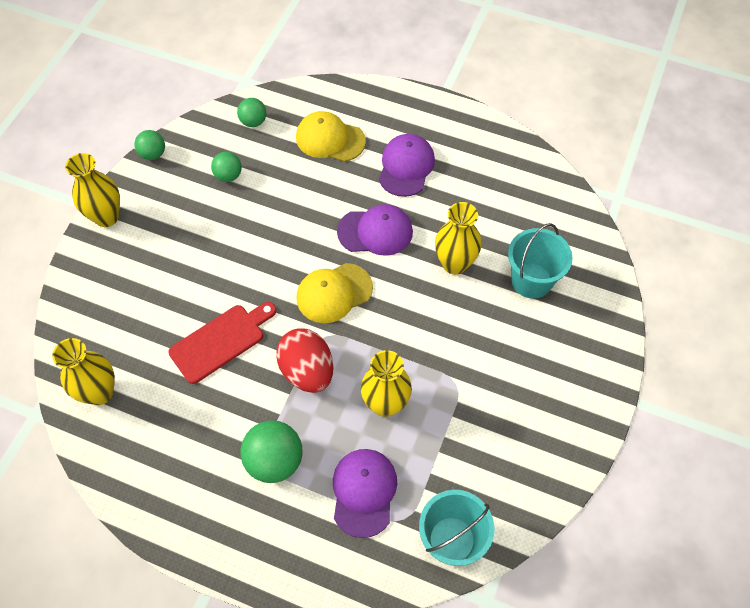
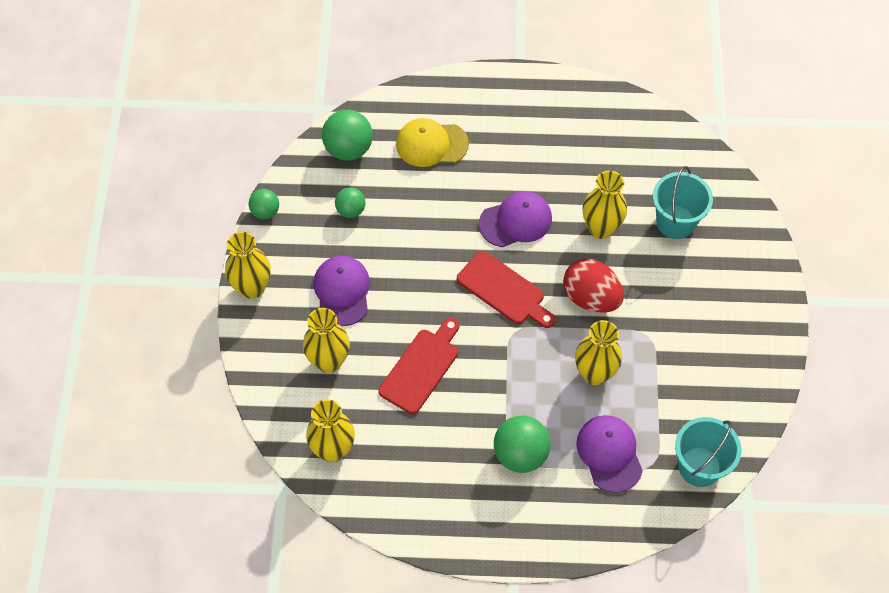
camera: 20 degrees left, 0 degrees up
(139, 306) = (329, 361): none -> yellow vase
(253, 122) = (348, 149): green ball -> green ball, size x1.69
(307, 371) = (512, 368): red egg -> red egg (591, 298)
(334, 293) = (504, 290): yellow cap -> red cutting board
(406, 167) = (516, 149): purple cap -> purple cap (342, 291)

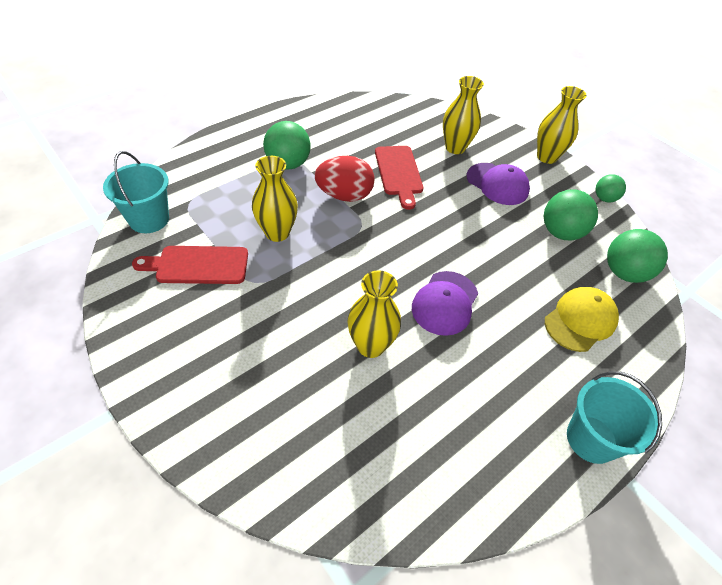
camera: 135 degrees right, 10 degrees down
(333, 450) = (400, 115): yellow vase -> none
(351, 210) = (561, 232): green ball -> green ball, size x1.69
(504, 290) = (397, 247): red cutting board -> red cutting board (198, 265)
(591, 298) = (327, 282): red egg -> red egg (344, 195)
(609, 454) = (226, 193): purple cap -> none
(675, 222) = (306, 402): turquoise bucket -> turquoise bucket (591, 439)

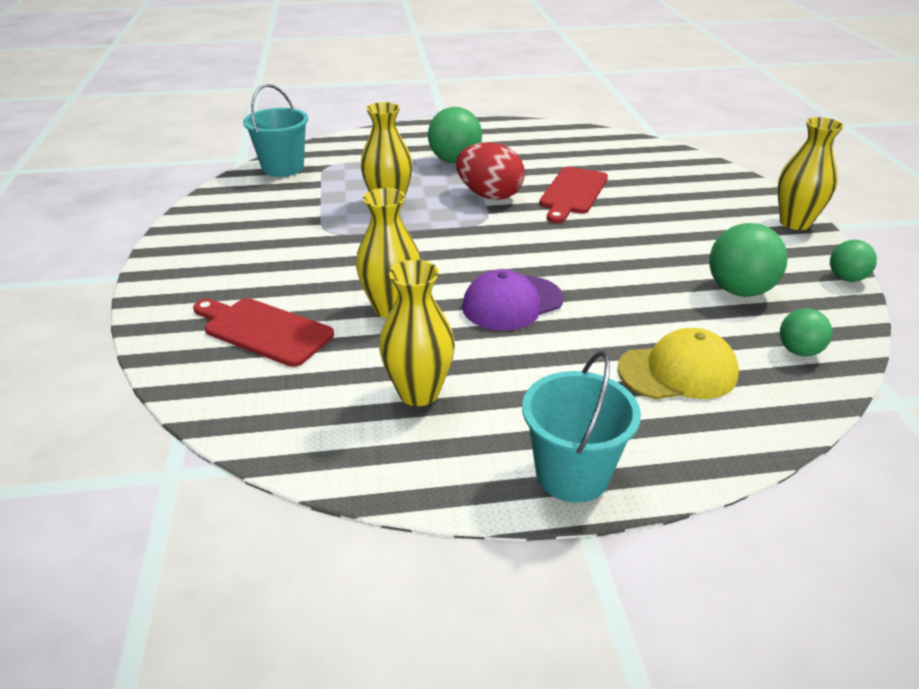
camera: 35 degrees right, 15 degrees down
(198, 265) = (290, 207): red cutting board -> red cutting board (263, 330)
(455, 148) = (669, 189): yellow vase -> yellow vase (419, 393)
(497, 184) = (693, 229): purple cap -> none
(624, 273) = (799, 351): green ball -> green ball, size x0.59

